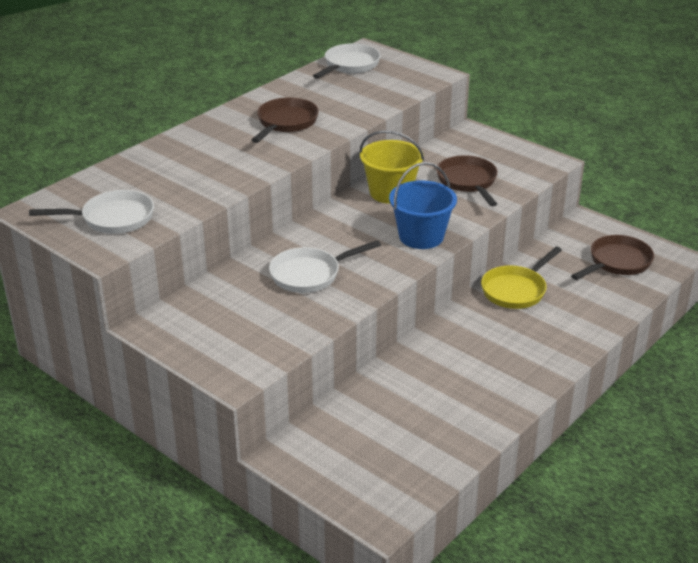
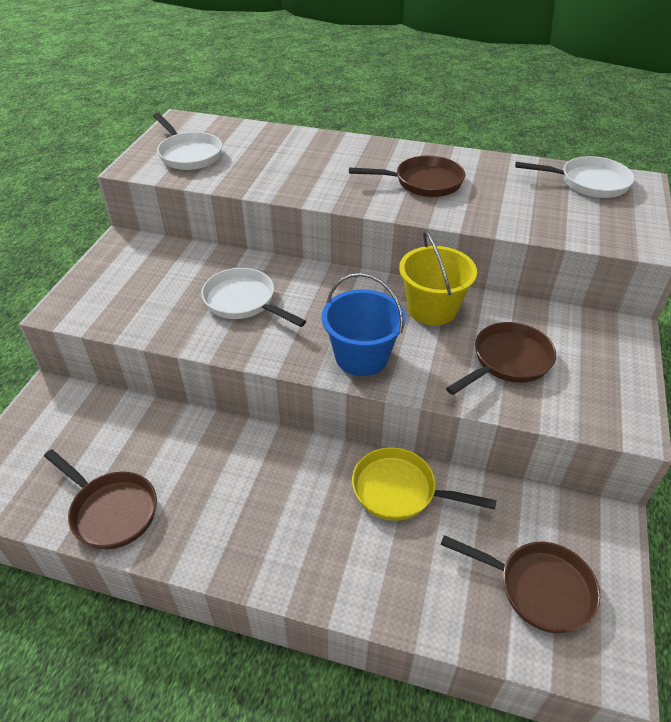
camera: 65 degrees right, 10 degrees up
(455, 434) = (111, 511): none -> brown pan

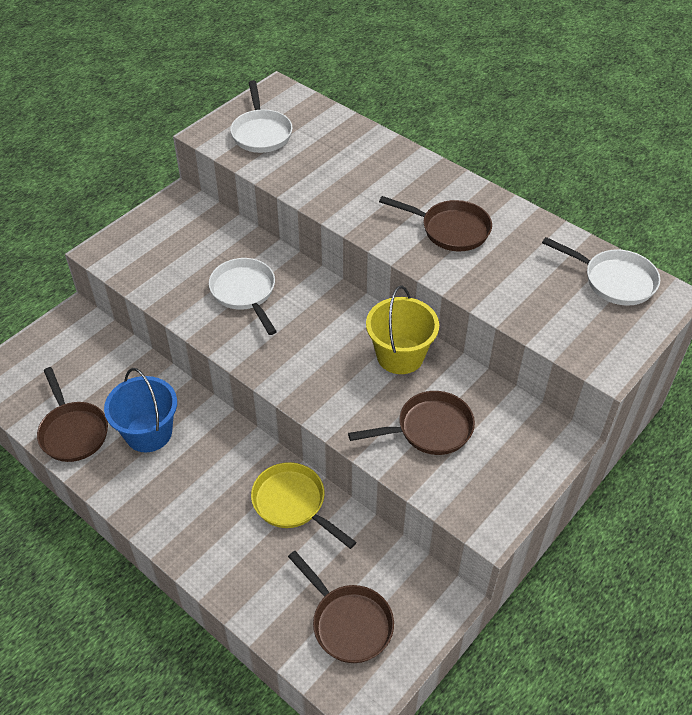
camera: 25 degrees right, 5 degrees up
(361, 357) = (308, 379): blue bucket -> blue bucket (148, 433)

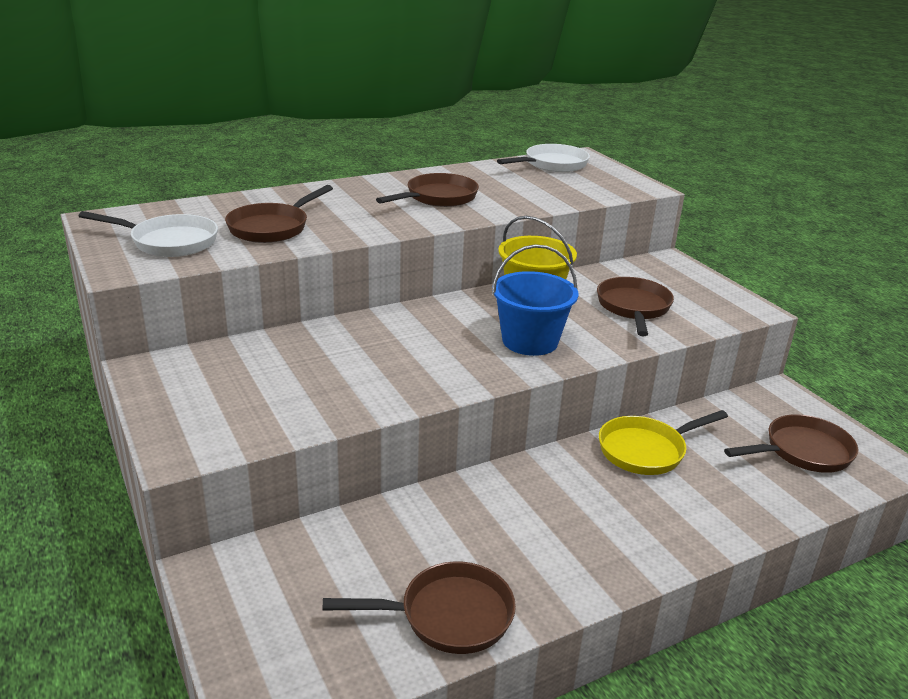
camera: 70 degrees left, 20 degrees down
(148, 433) = (491, 538): blue bucket -> blue bucket (530, 341)
(245, 292) = (371, 359): white pan -> none
(318, 166) = (272, 228): none -> brown pan

